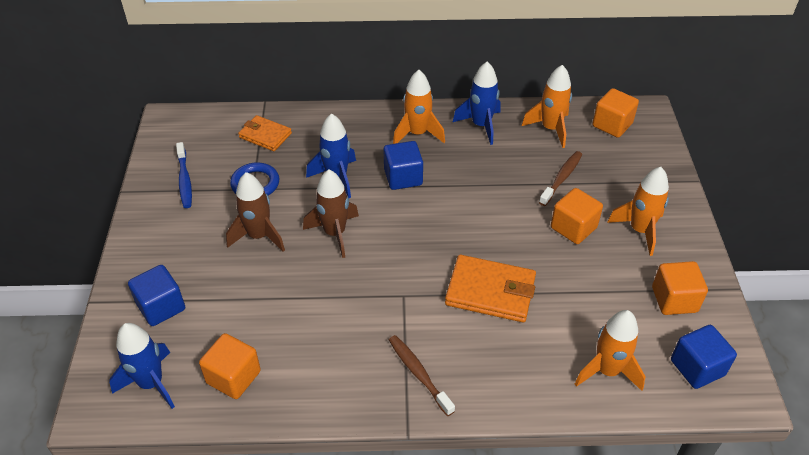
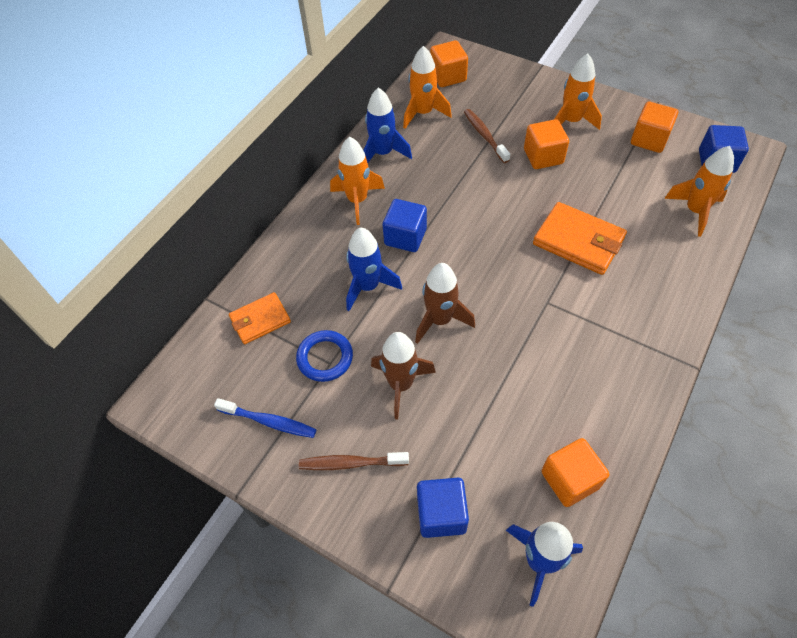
camera: 55 degrees left, 10 degrees up
(418, 373) = (638, 331): brown toothbrush -> brown toothbrush (350, 463)
(490, 291) = (578, 241): orange wallet -> orange wallet turned 75 degrees clockwise

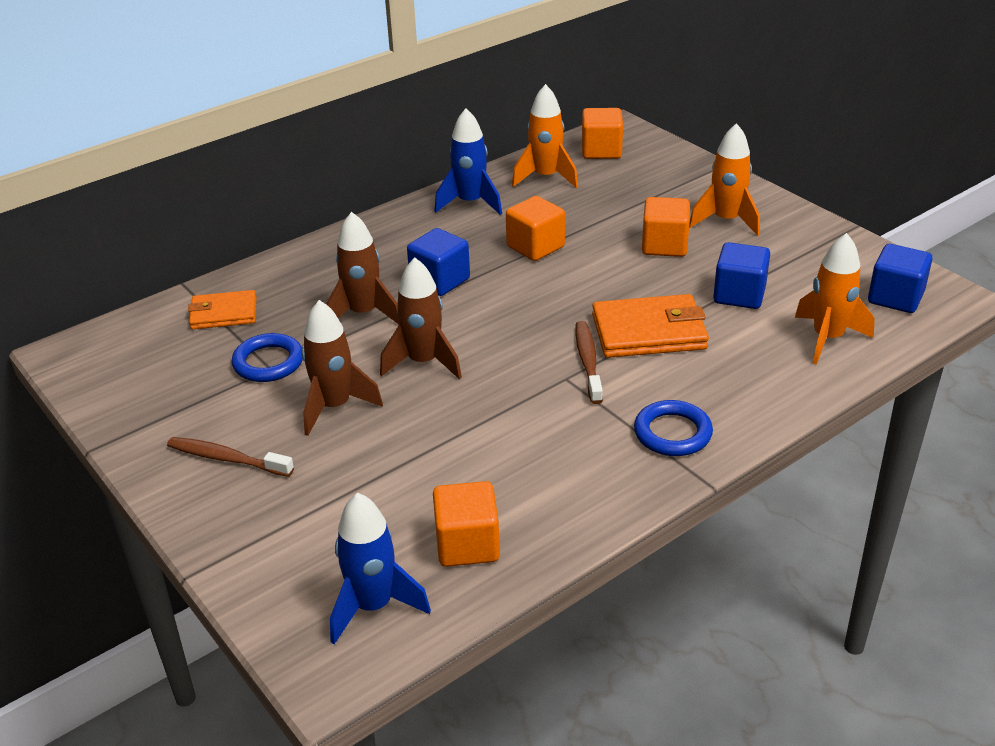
camera: 20 degrees right, 20 degrees down
(269, 422) = (168, 400): blue toothbrush -> none
(357, 200) = (409, 237): orange rocket -> none
(368, 286) = (363, 314): blue rocket -> brown rocket
(441, 514) = (292, 531): blue cube -> blue cube (739, 295)
(484, 135) = (605, 212): brown toothbrush -> brown toothbrush (588, 361)
(578, 241) = (649, 332): orange wallet -> orange wallet turned 60 degrees counterclockwise
(645, 329) = (672, 433): none -> blue ring
(649, 139) = (817, 258): orange cube -> orange cube (535, 247)

